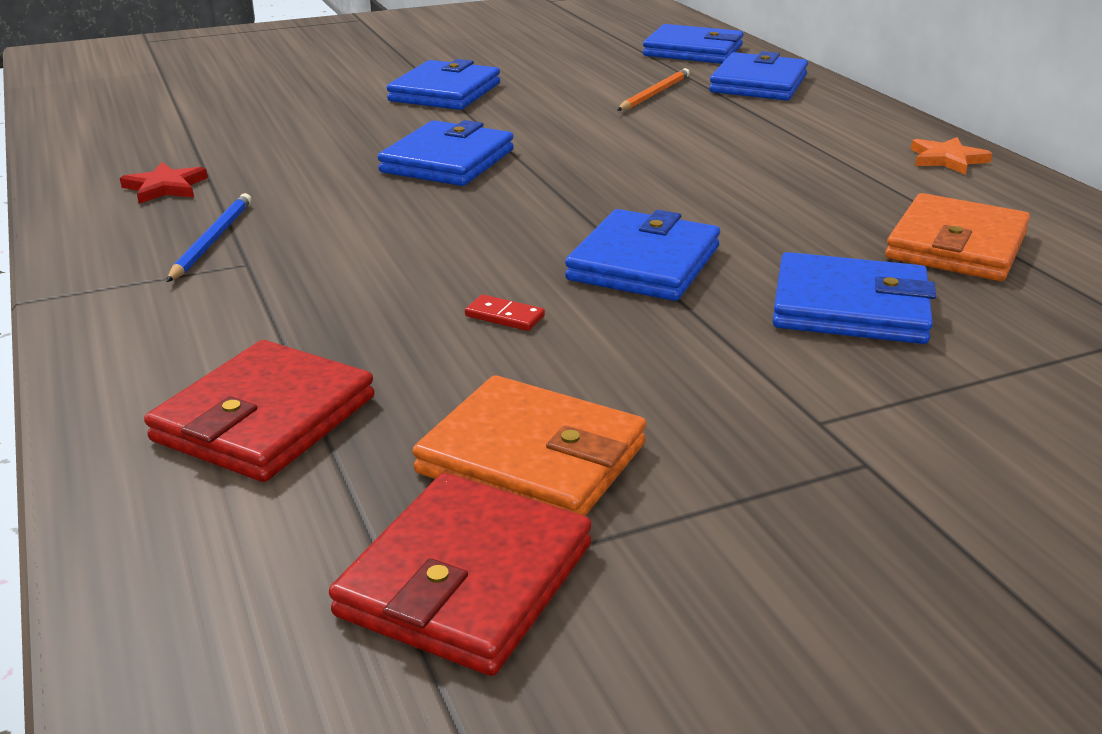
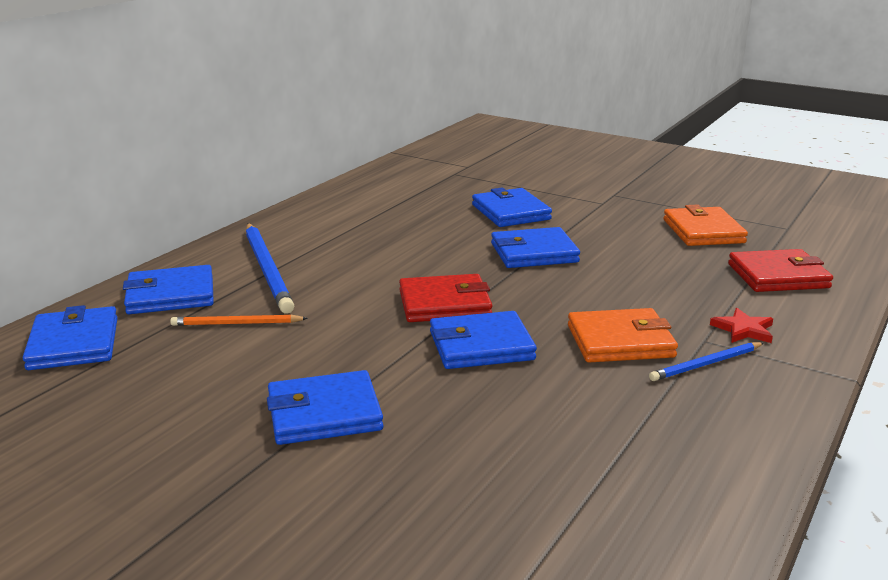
camera: 125 degrees left, 5 degrees down
(165, 187) = (686, 428): red star -> red star (743, 329)
(466, 580) = (765, 223): red wallet -> red wallet (444, 304)
(504, 316) = (631, 263): red domino -> none
(779, 122) = (267, 270): none -> blue pencil
(947, 159) = (292, 222): orange star -> none
(956, 246) = (416, 205): orange wallet -> orange wallet (620, 341)

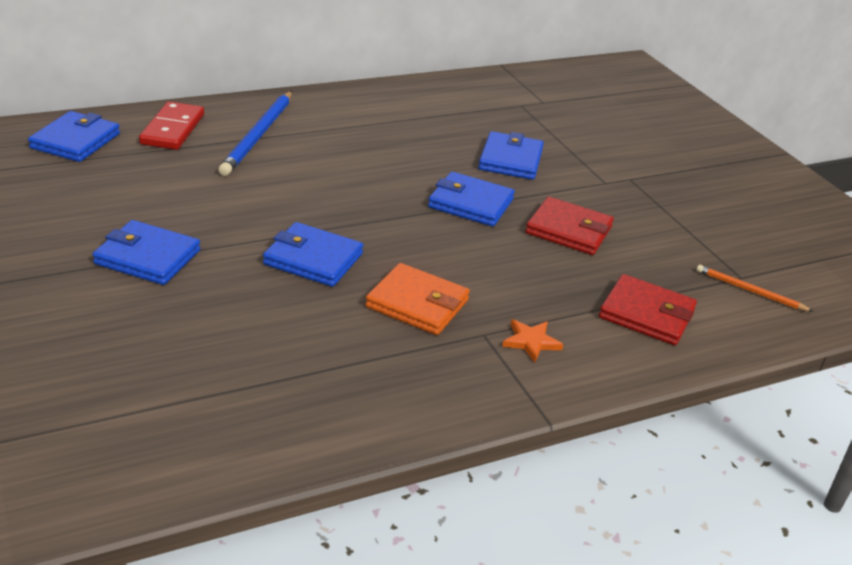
camera: 30 degrees right, 10 degrees up
(170, 295) = (173, 129): blue wallet -> red domino
(236, 323) = (183, 169): orange pencil -> orange pencil (750, 291)
(444, 304) = (338, 215): red wallet -> red wallet (569, 230)
(703, 231) = (652, 246): orange wallet -> none
(706, 364) = (451, 352): blue pencil -> none
(743, 329) = (531, 342): red star -> orange star

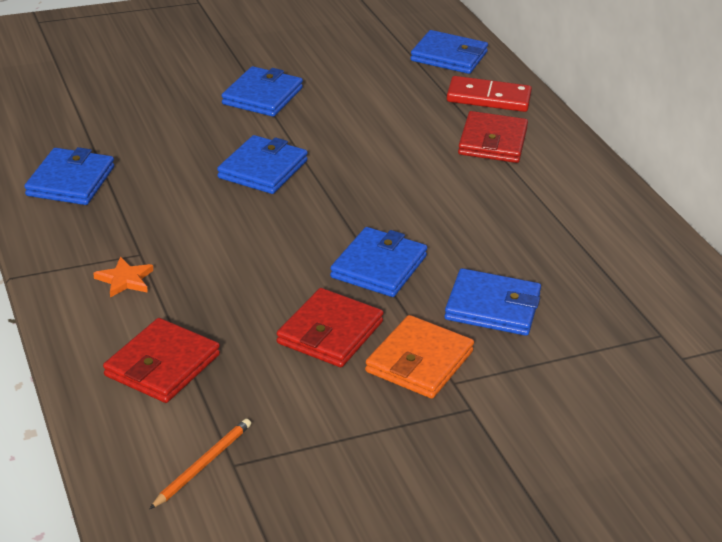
camera: 95 degrees right, 0 degrees up
(258, 135) = (493, 142): blue pencil -> red wallet
(348, 395) = (70, 181): none -> blue wallet
(417, 303) = (191, 220): orange wallet -> orange wallet (419, 362)

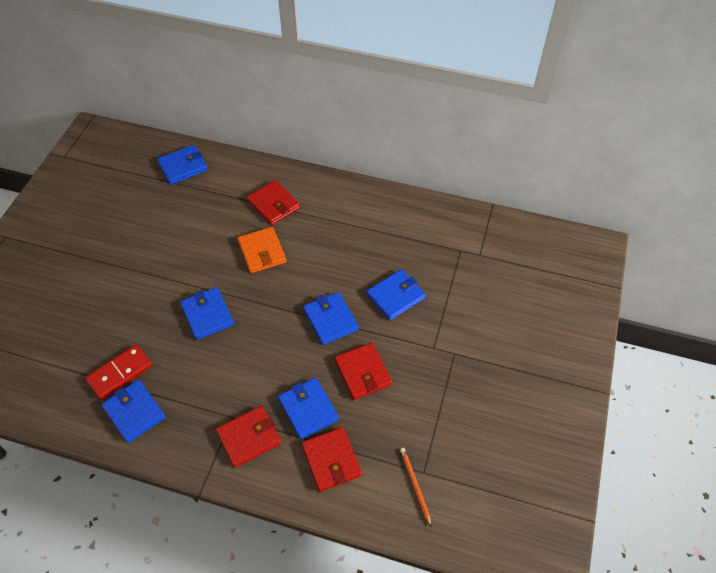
camera: 50 degrees left, 20 degrees up
(125, 280) = (249, 437): orange star -> red wallet
(262, 96) = (138, 271): blue wallet -> blue wallet (308, 409)
(419, 362) = (410, 351): orange wallet -> orange wallet (262, 252)
(488, 98) = (236, 179): red domino -> red domino (120, 373)

